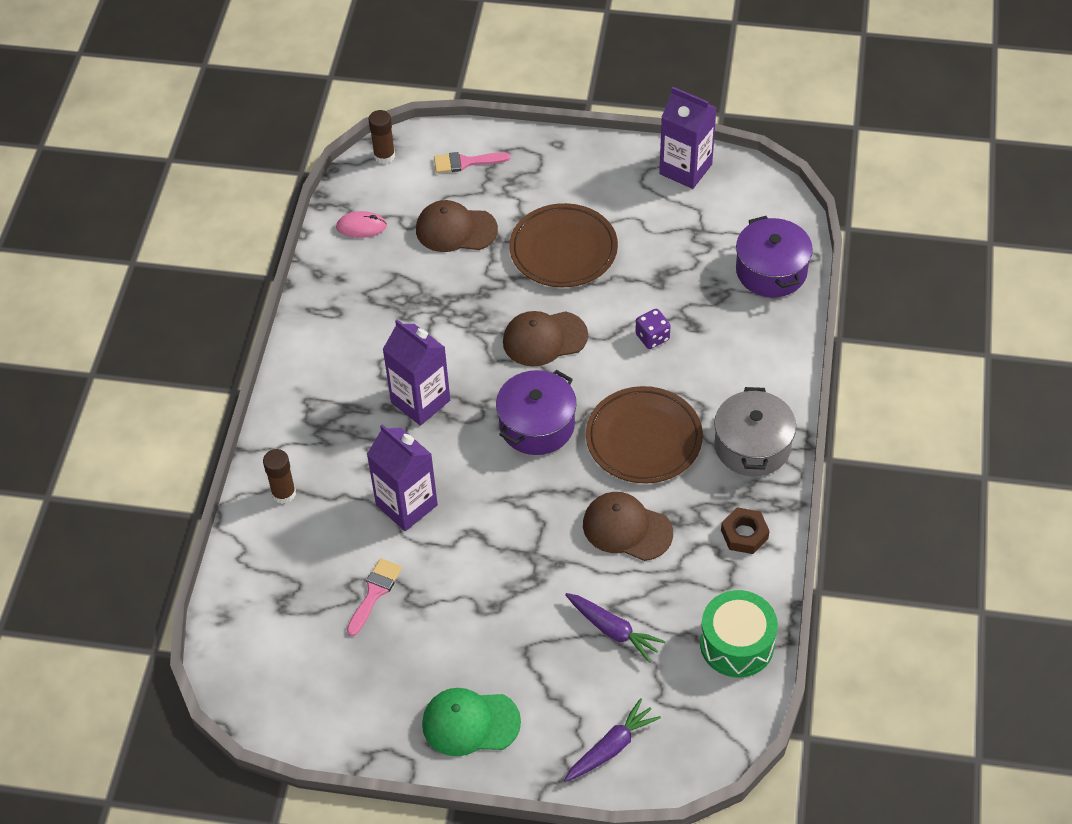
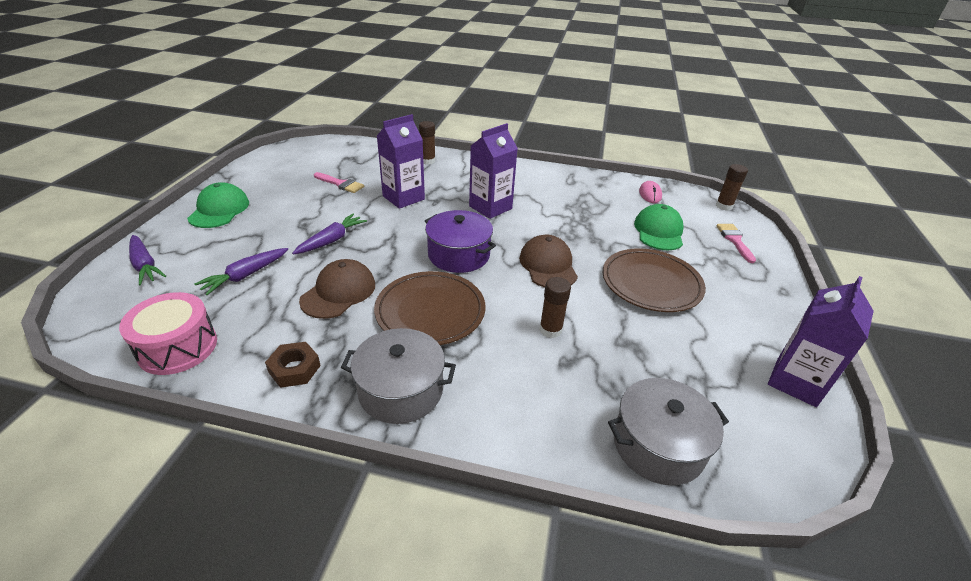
camera: 90 degrees right, 15 degrees down
(456, 229) = (659, 231): brown cap -> green cap
(526, 563) = (332, 240): none -> purple carrot
(652, 337) = (550, 330): purple dice -> brown glue stick
(737, 644) = (178, 347): green drum -> pink drum
(771, 271) = (658, 445): purple pot -> grey pot

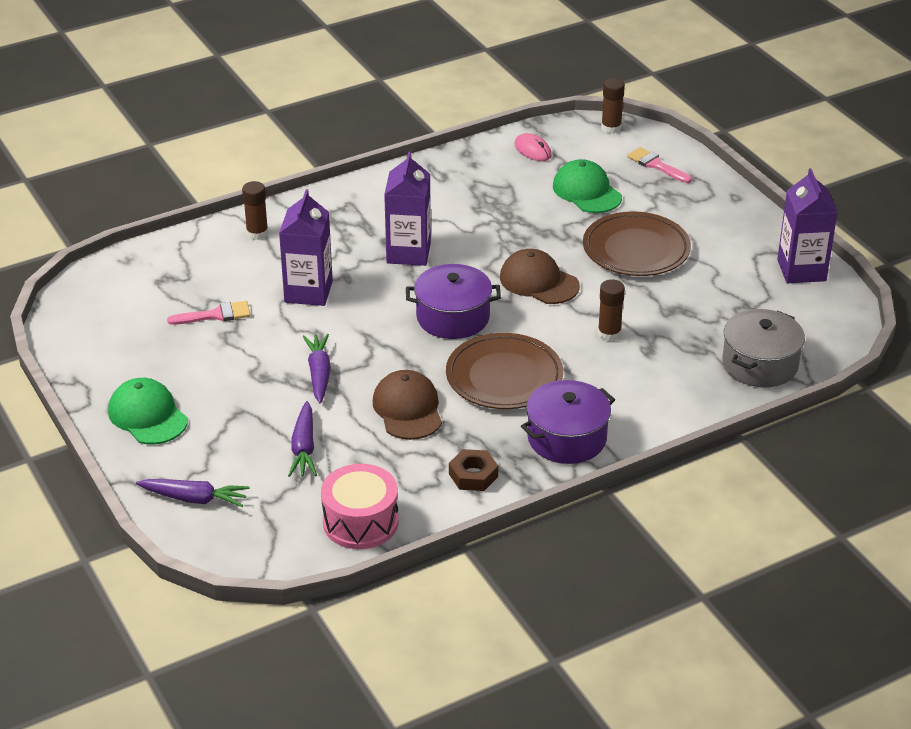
camera: 40 degrees left, 0 degrees up
(401, 390) = (566, 438): grey pot -> purple pot

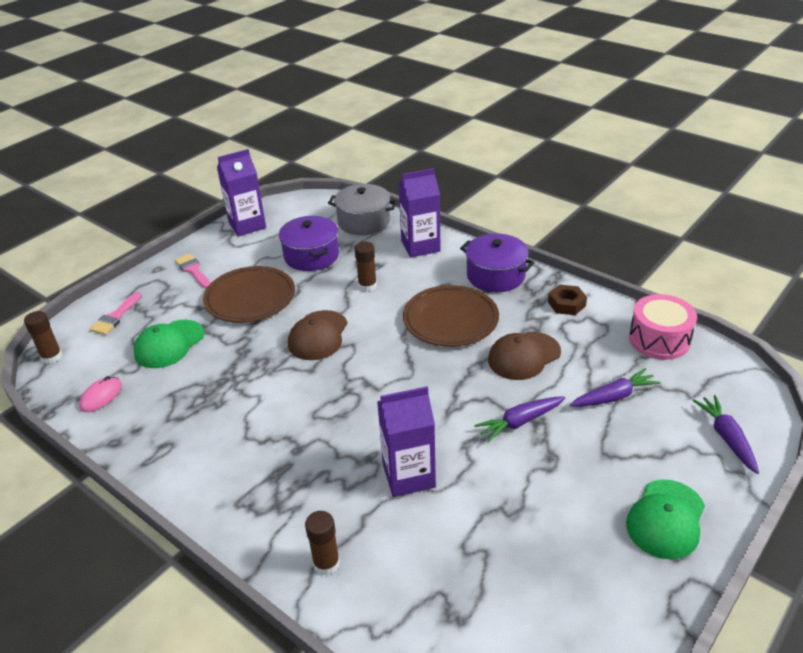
camera: 110 degrees left, 0 degrees up
(215, 315) = (487, 535): pink brush -> pink brush (193, 270)
(408, 253) = (310, 426): purple carton -> purple carton (420, 246)
(453, 317) = (393, 368): purple pot -> purple pot (311, 256)

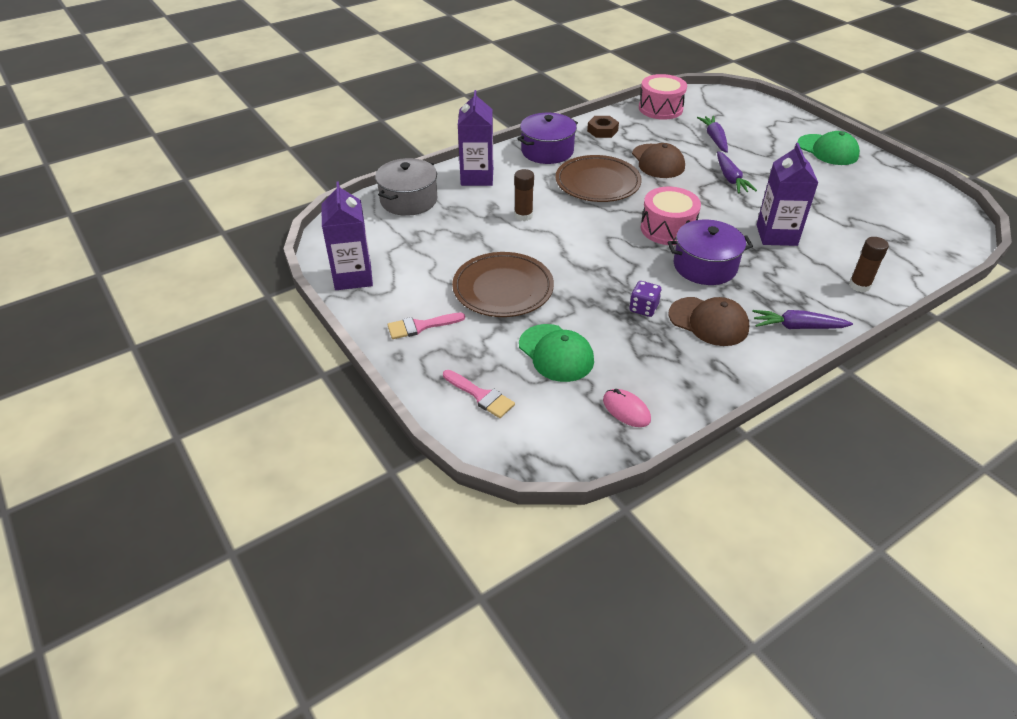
camera: 75 degrees left, 5 degrees up
(52, 357) = (536, 455): brown glue stick -> none
(241, 386) = (643, 308): none -> purple dice
(311, 256) = (449, 240): purple pot -> purple pot (705, 266)
(318, 335) = (587, 254): brown cap -> brown cap (708, 322)
(384, 383) = (667, 229): none -> pink drum
(726, 437) = (762, 114): purple carrot -> purple carrot (797, 327)

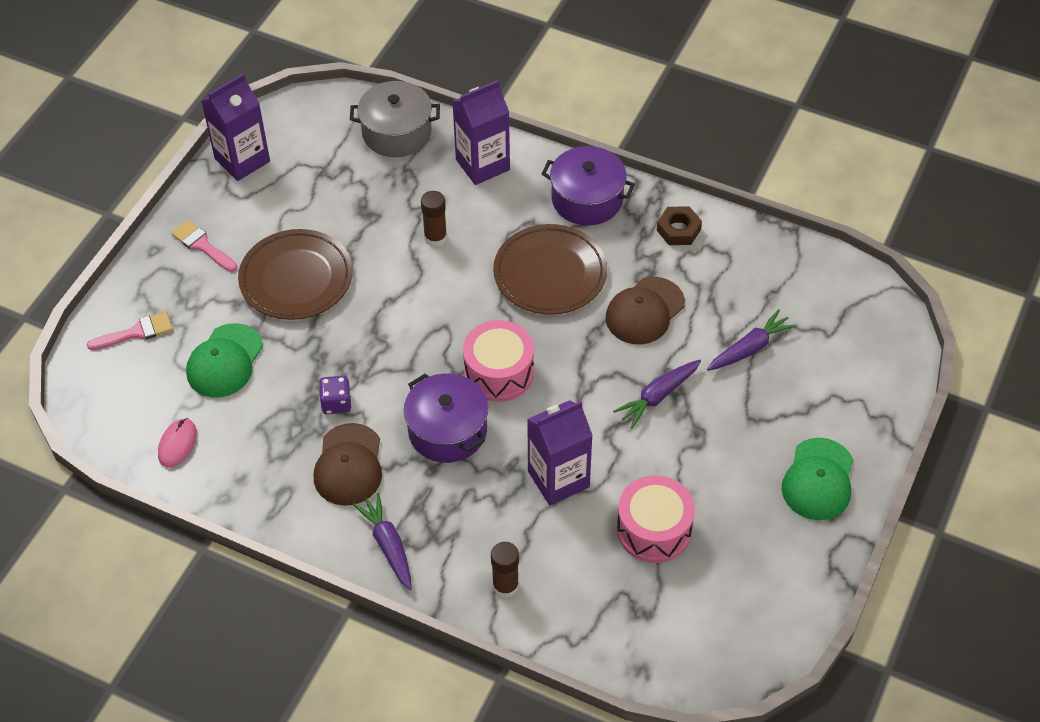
camera: 60 degrees right, 10 degrees up
(481, 395) = (136, 332): pink brush -> pink brush turned 120 degrees counterclockwise
(660, 108) = (788, 265): pink drum -> pink drum (654, 530)

